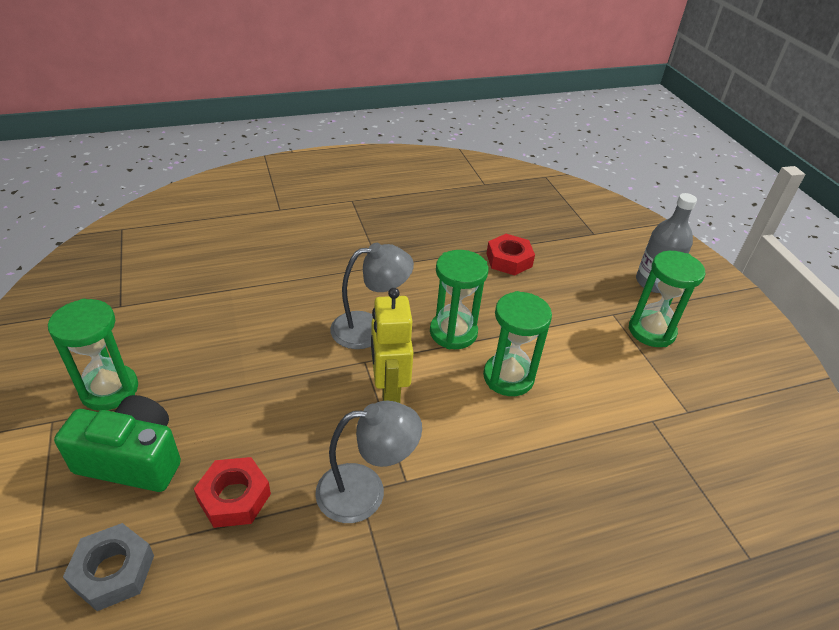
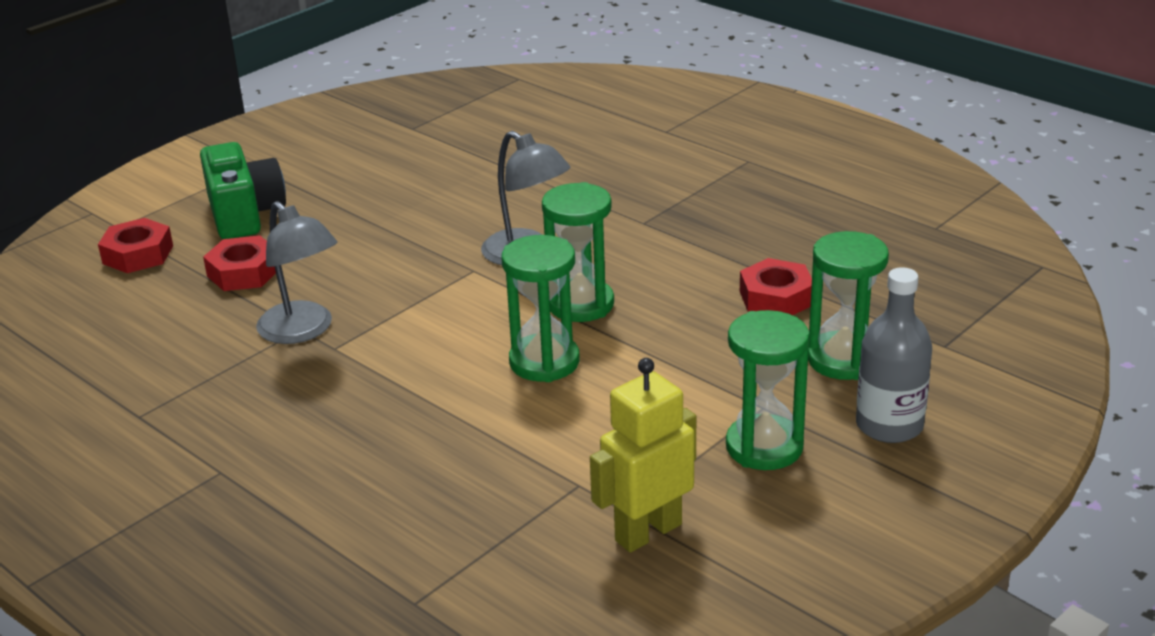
camera: 65 degrees right, 10 degrees down
(109, 390) = (308, 171): green hourglass -> green hourglass (843, 360)
(113, 571) = (138, 254): grey nut -> red nut
(389, 391) = (444, 298): yellow robot -> yellow robot (648, 532)

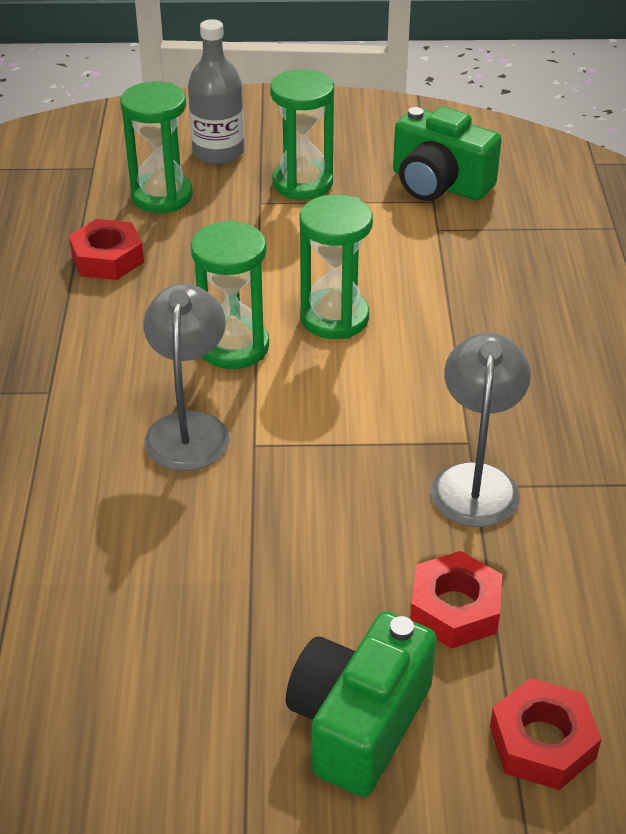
camera: 135 degrees left, 10 degrees up
(648, 532) = (439, 184): yellow robot -> green camera

